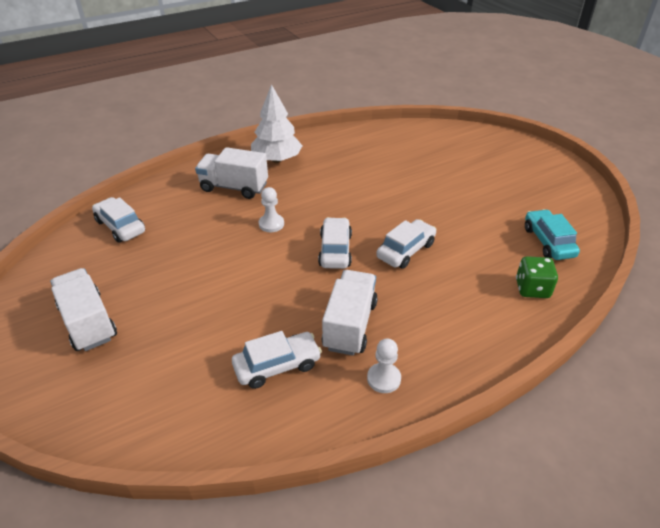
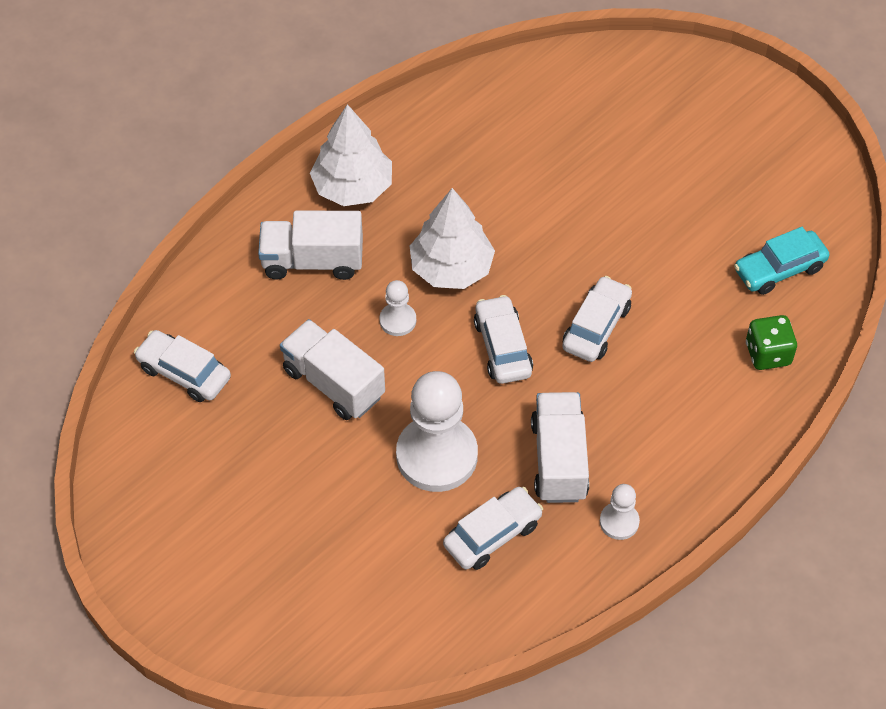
camera: 15 degrees left, 15 degrees up
(88, 322) = (234, 533): white truck -> white truck (333, 383)
(259, 304) = (437, 455): none -> white pawn
(319, 204) = (451, 268): none -> white tree
(548, 242) = (779, 269): turquoise car -> turquoise car turned 90 degrees counterclockwise

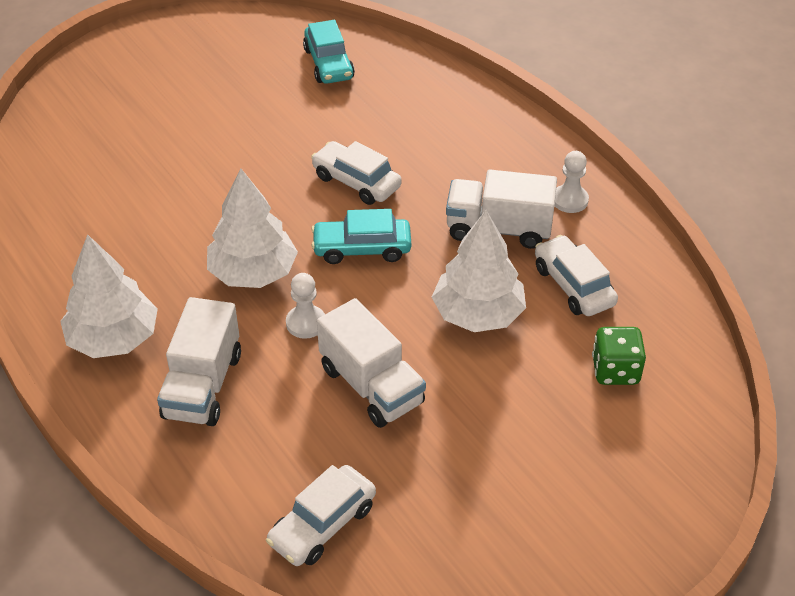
camera: 80 degrees left, 10 degrees down
(333, 383) = (371, 386): white truck -> white truck turned 90 degrees counterclockwise
(437, 455) = (478, 314): white pawn -> white tree
(502, 347) = (362, 249): white car -> turquoise car
(768, 354) = (414, 85): green dice -> green dice (615, 371)

